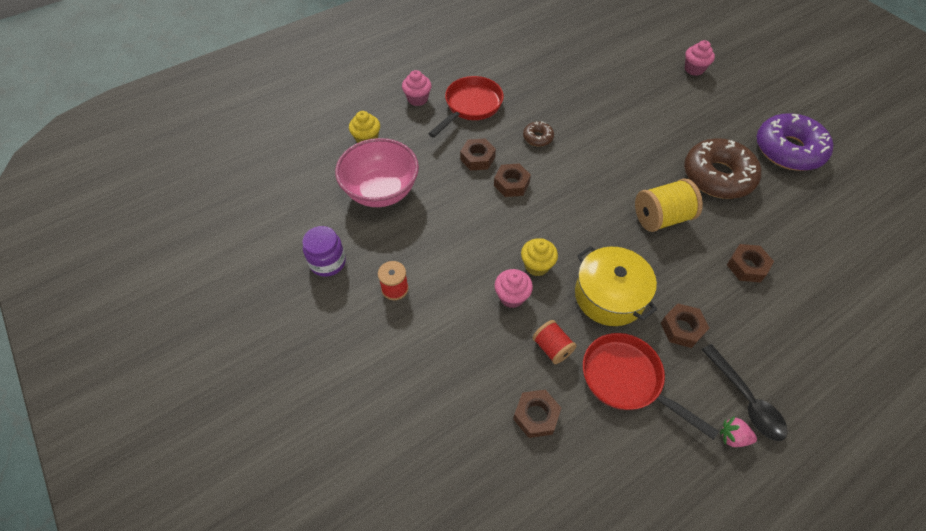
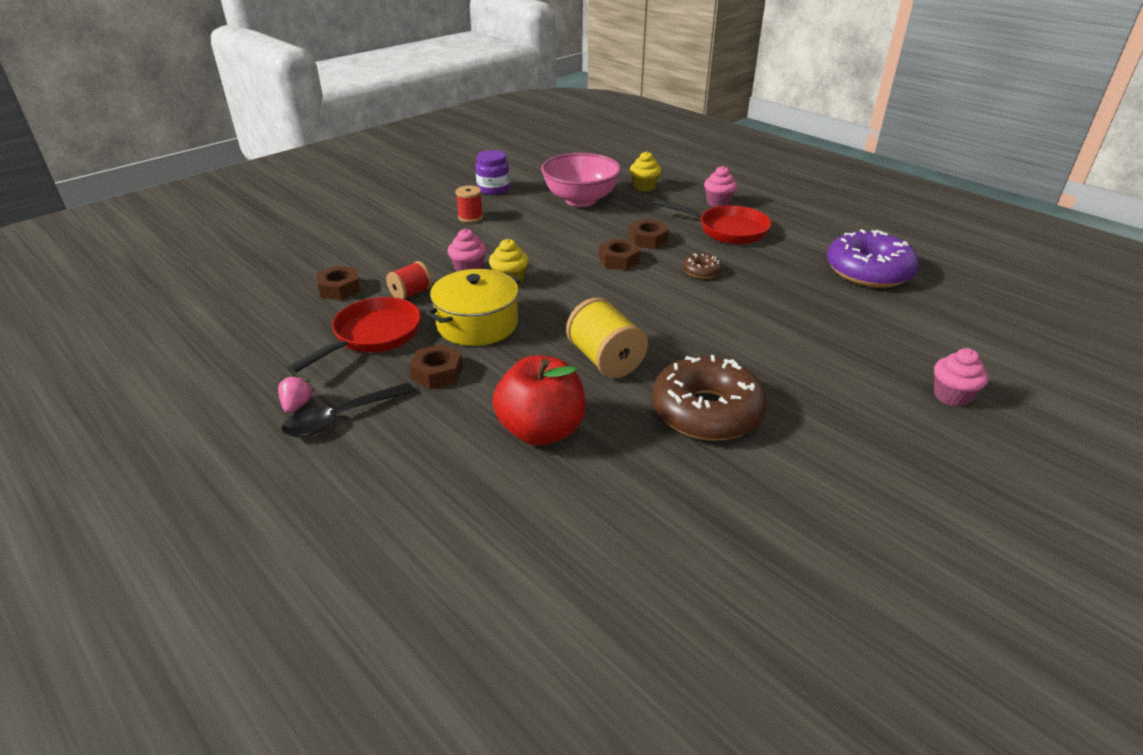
camera: 80 degrees right, 20 degrees down
(747, 266) = (541, 431): brown nut -> red apple
(788, 150) = (814, 497): purple donut -> purple donut (868, 271)

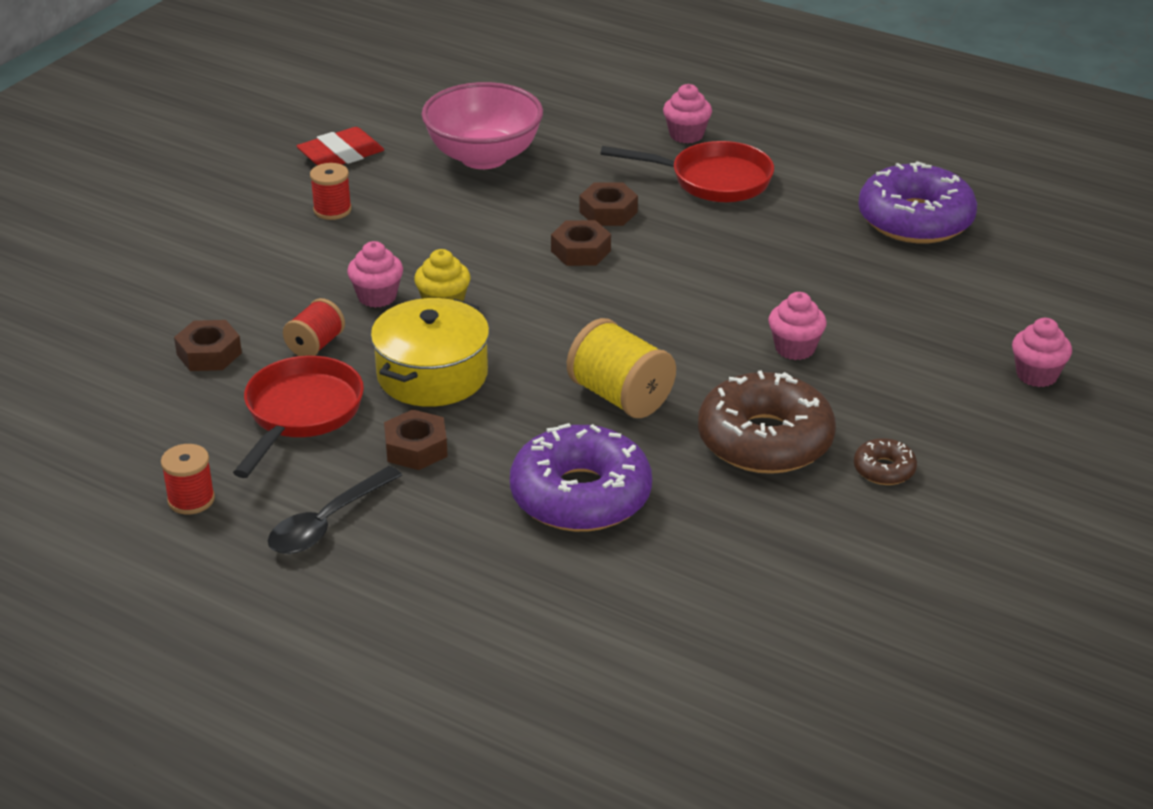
camera: 15 degrees left, 0 degrees up
(260, 383) = (191, 500): none -> red spool
(297, 405) = (261, 518): pink strawberry -> none
(493, 189) = (341, 155): purple jar -> red eraser
(541, 431) = (580, 496): red apple -> purple donut
(644, 187) = (569, 120): yellow cupcake -> none
(701, 271) = (698, 252): brown donut -> brown donut (884, 469)
(752, 345) = (795, 348): none -> pink cupcake

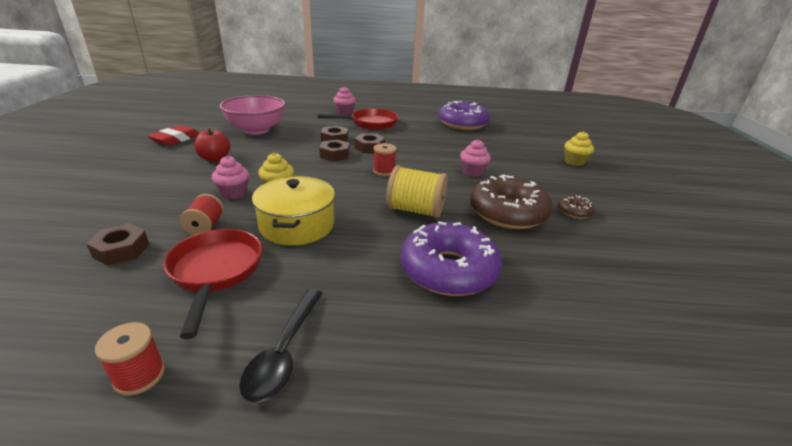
camera: 30 degrees left, 5 degrees down
(332, 210) = (182, 160): red spool -> red spool (384, 171)
(382, 216) = (215, 158): none -> red apple
(416, 448) = (317, 271): brown nut -> brown nut (369, 147)
(1037, 375) = (574, 162): pink cupcake -> yellow cupcake

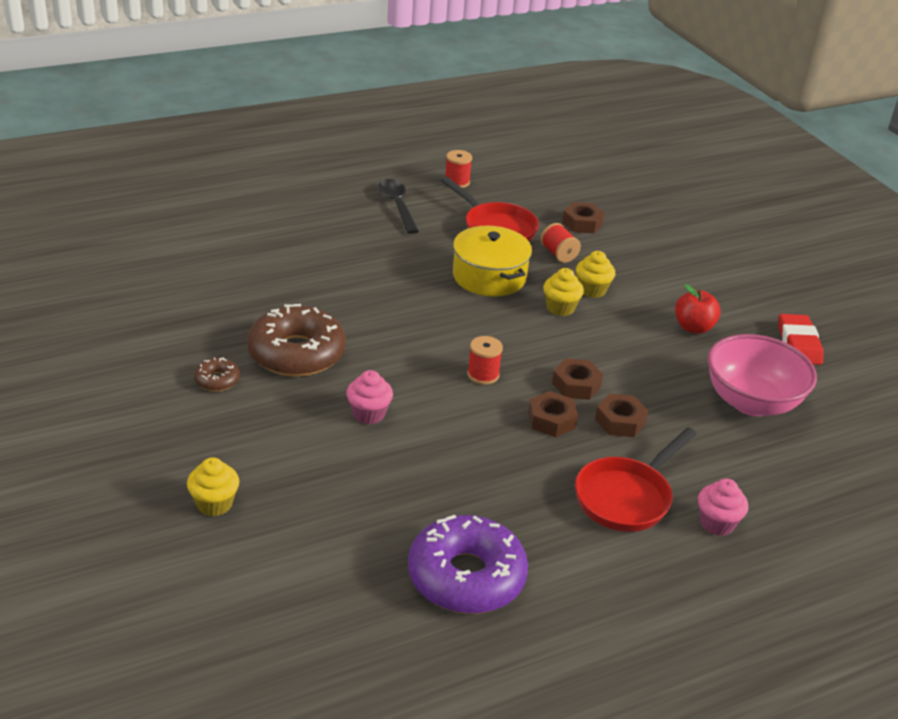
camera: 150 degrees right, 5 degrees up
(234, 193) = (592, 290): pink cupcake -> yellow cupcake
(415, 210) = (397, 325): yellow spool -> none
(448, 270) = (328, 275): purple donut -> none

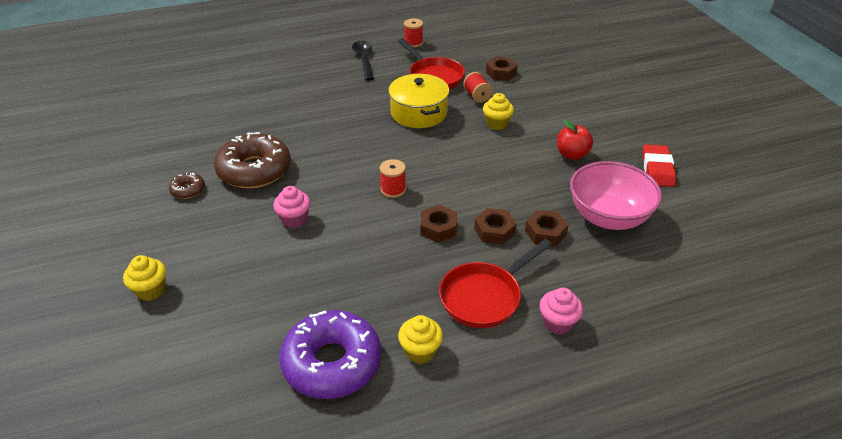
camera: 10 degrees right, 5 degrees up
(560, 308) = (468, 138): yellow cupcake -> yellow cupcake (420, 351)
(576, 385) = (465, 200): brown nut -> brown nut (545, 233)

